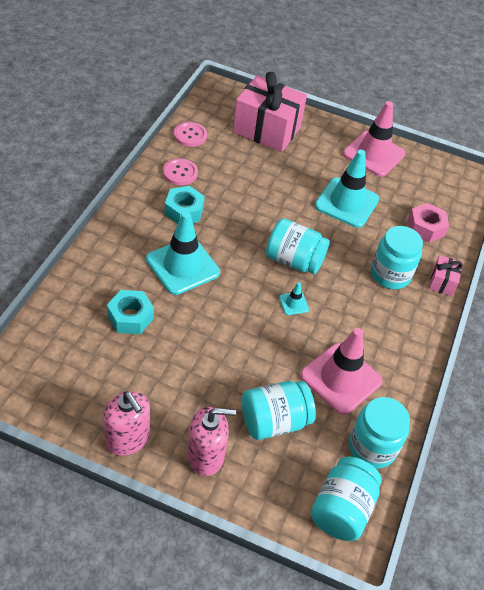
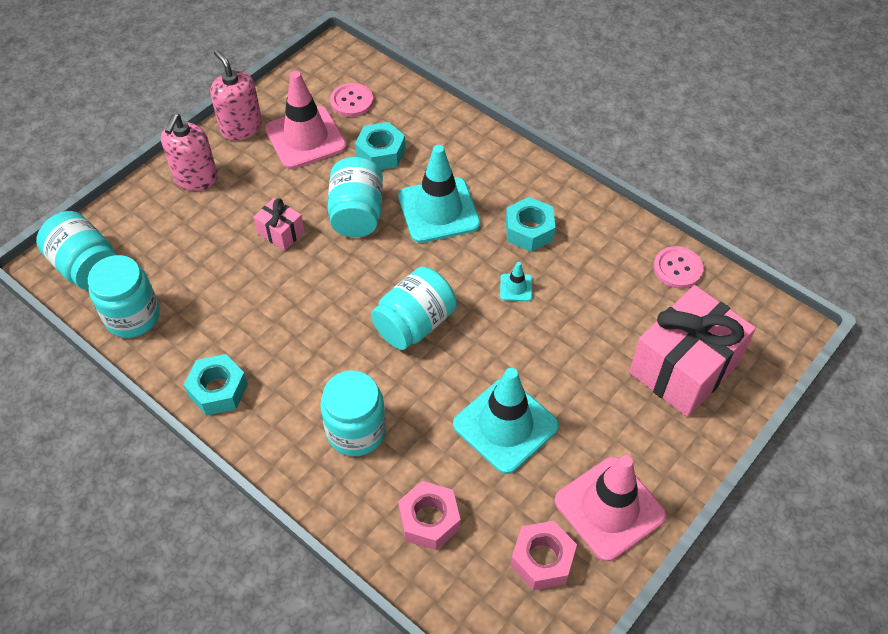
camera: 115 degrees right, 5 degrees up
(127, 439) = (241, 127): pink soap dispenser -> pink soap dispenser turned 75 degrees clockwise
(180, 173) = (600, 241): pink button -> pink button (352, 101)
(274, 421) = (205, 240): turquoise jar -> turquoise jar (357, 214)
(293, 303) = (347, 303): turquoise traffic cone -> turquoise traffic cone (516, 287)
(341, 378) = (226, 316): pink traffic cone -> pink traffic cone (305, 138)
(403, 362) = (218, 390): none -> turquoise nut
(418, 177) = (542, 559): none -> pink nut
(442, 282) = (320, 495): pink gift -> pink gift (281, 232)

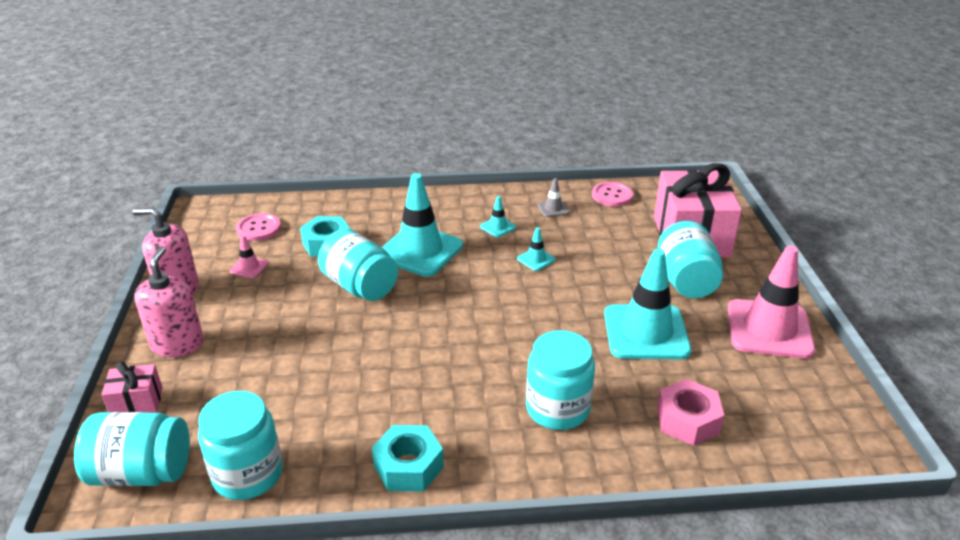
camera: 45 degrees left, 20 degrees down
(196, 178) = (177, 344): pink soap dispenser -> pink soap dispenser turned 150 degrees counterclockwise
(281, 232) = (312, 333): pink gift -> pink gift (137, 402)
(305, 138) = (249, 267): pink traffic cone -> pink traffic cone, size x0.43
(414, 324) = (500, 320): turquoise jar -> turquoise jar (686, 280)
(529, 230) = (498, 227): turquoise nut -> turquoise traffic cone
(542, 559) = (782, 385): pink nut -> none
(603, 244) = (553, 208): none -> grey traffic cone

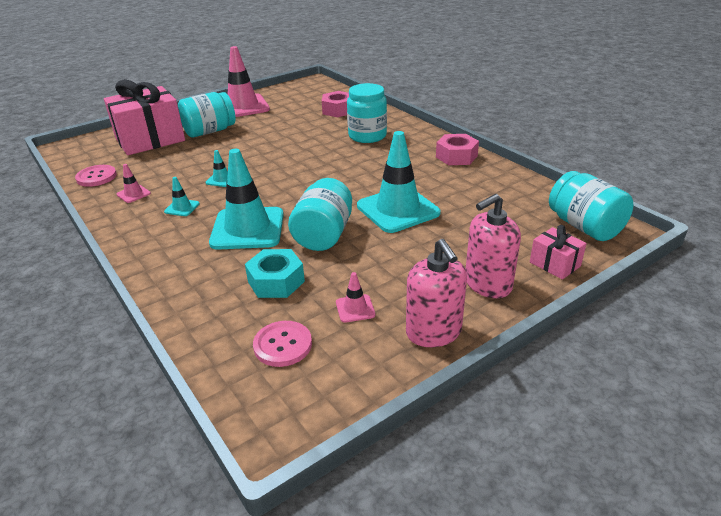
camera: 120 degrees left, 0 degrees up
(247, 474) = (529, 194): turquoise jar -> none
(408, 466) = (456, 156): turquoise nut -> pink nut
(553, 208) = (133, 194): grey traffic cone -> pink traffic cone
(646, 332) = (276, 131): turquoise traffic cone -> turquoise traffic cone (398, 209)

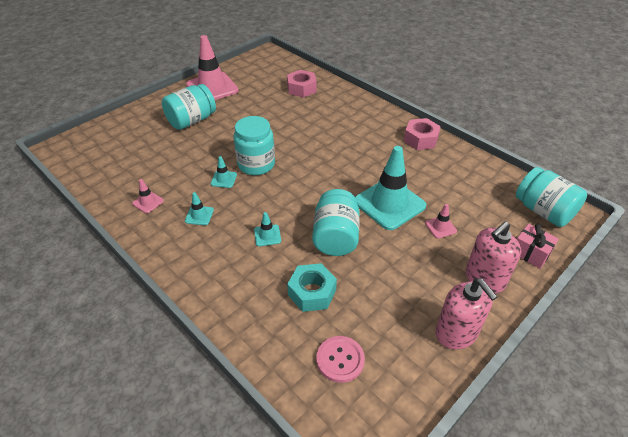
camera: 10 degrees left, 10 degrees up
(96, 177) = (104, 184): pink button -> none
(150, 139) = (138, 134): pink gift -> none
(247, 229) = (267, 235): turquoise traffic cone -> turquoise traffic cone, size x0.43
(355, 308) = (387, 315): pink traffic cone -> pink traffic cone (440, 227)
(367, 136) = (337, 119): turquoise jar -> turquoise jar (256, 164)

